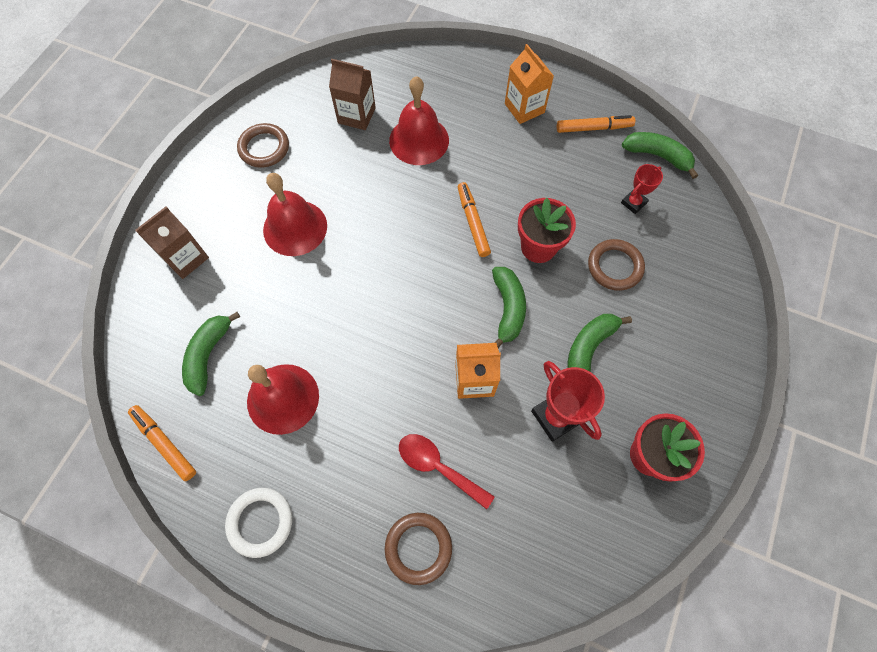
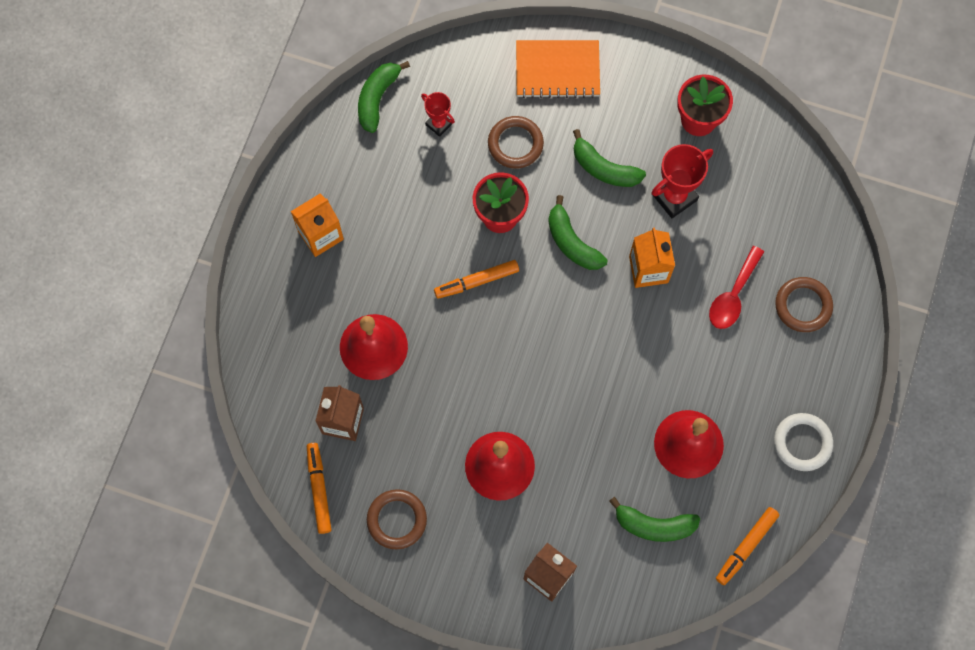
camera: 95 degrees left, 5 degrees up
(508, 309) = (572, 242): green banana -> green banana turned 120 degrees counterclockwise
(593, 128) = (344, 161): orange marker -> orange marker (319, 489)
(699, 313) = (557, 70): none -> orange notebook

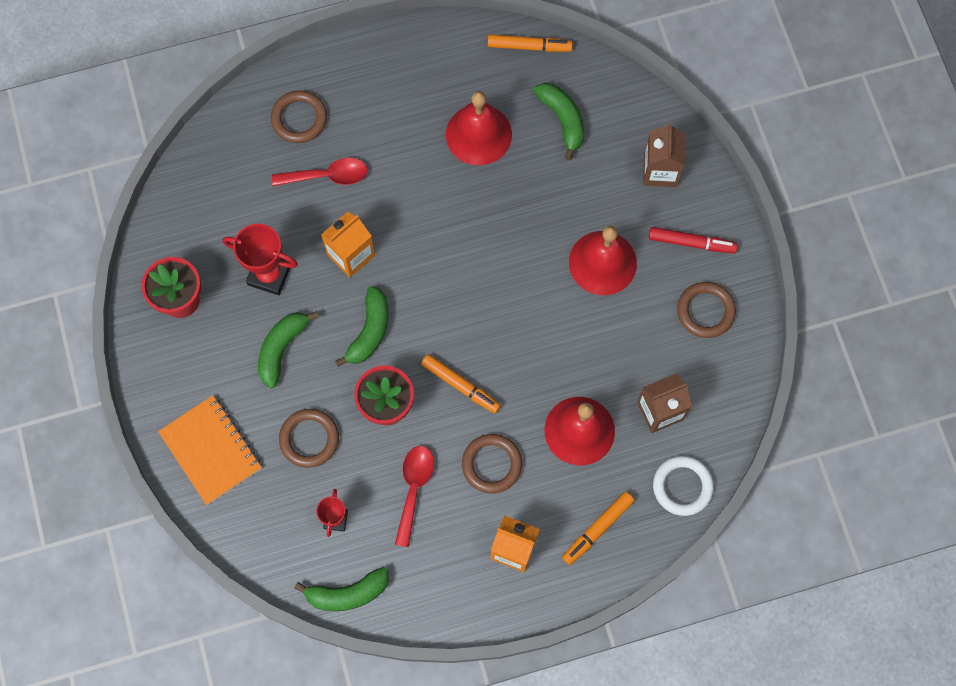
camera: 125 degrees left, 0 degrees up
(319, 489) = (728, 389): orange marker -> orange marker (597, 529)
(396, 262) = (492, 464): none -> brown ring
(420, 194) = (414, 489): none -> red spoon
(464, 553) = (691, 243): none -> red marker
(604, 168) = (282, 349): green banana -> green banana turned 150 degrees counterclockwise
(802, 443) = (416, 54): white ring -> white ring (682, 486)

